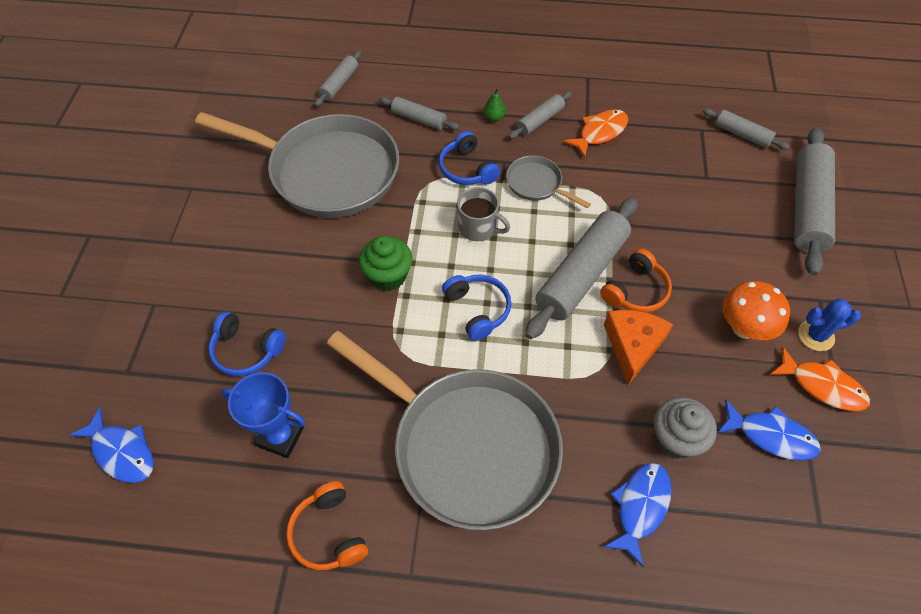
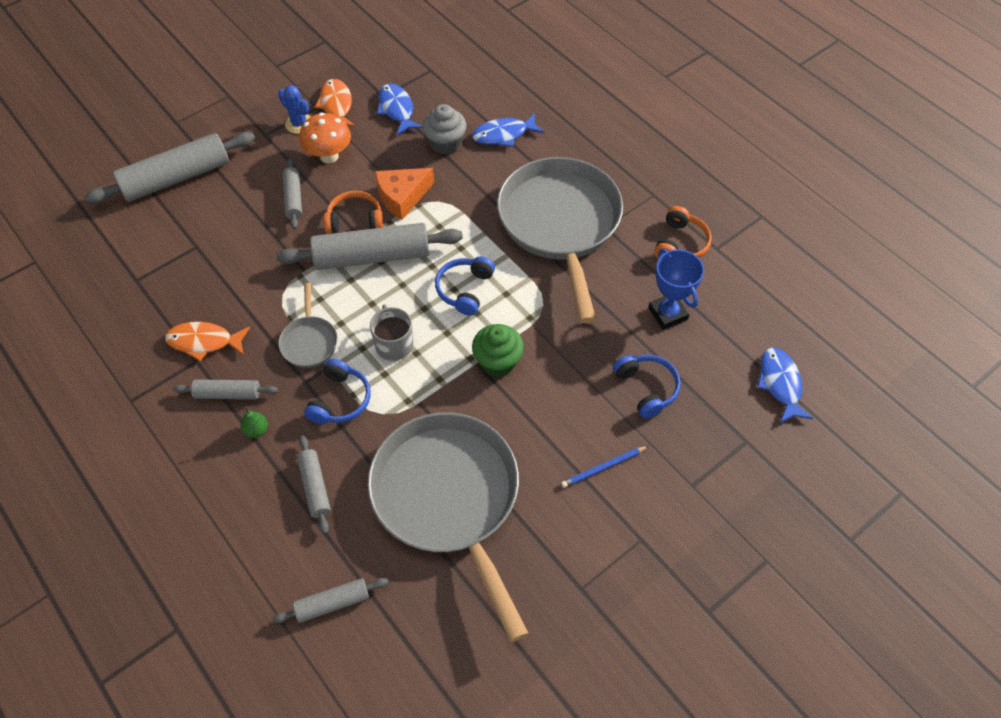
camera: 135 degrees left, 0 degrees up
(234, 266) = (603, 467): none -> blue pencil
(742, 134) = (119, 252): grey rolling pin -> grey rolling pin (293, 198)

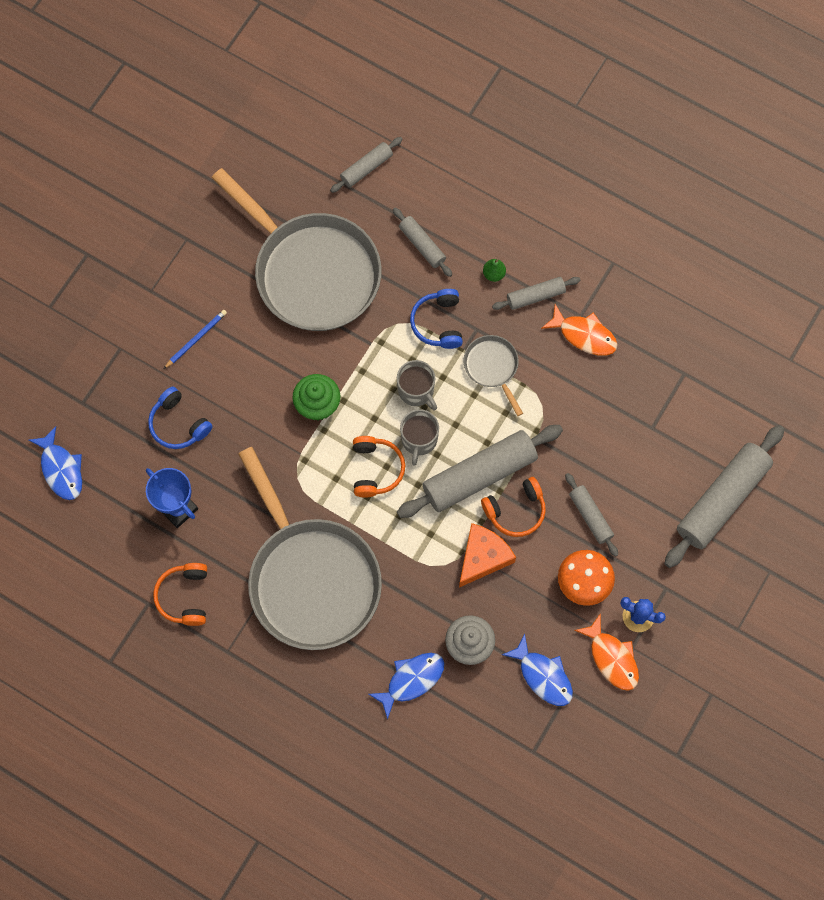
camera: 160 degrees right, 15 degrees up
(204, 342) = (584, 335): orange fish -> orange fish turned 45 degrees clockwise
(412, 301) = (419, 440): none -> grey mug
(465, 290) = (376, 469): blue headphones -> orange headphones

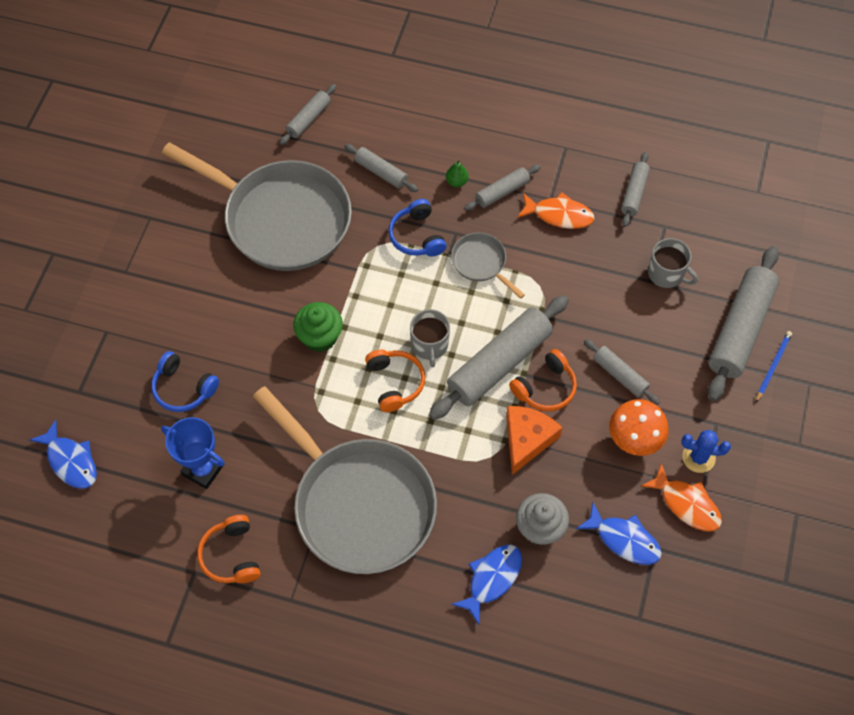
camera: 15 degrees left, 10 degrees down
(196, 339) = (181, 305): blue pencil -> blue pencil (772, 366)
(416, 390) = (414, 301): grey mug -> grey mug (666, 274)
(666, 330) = (634, 193): none -> grey rolling pin

